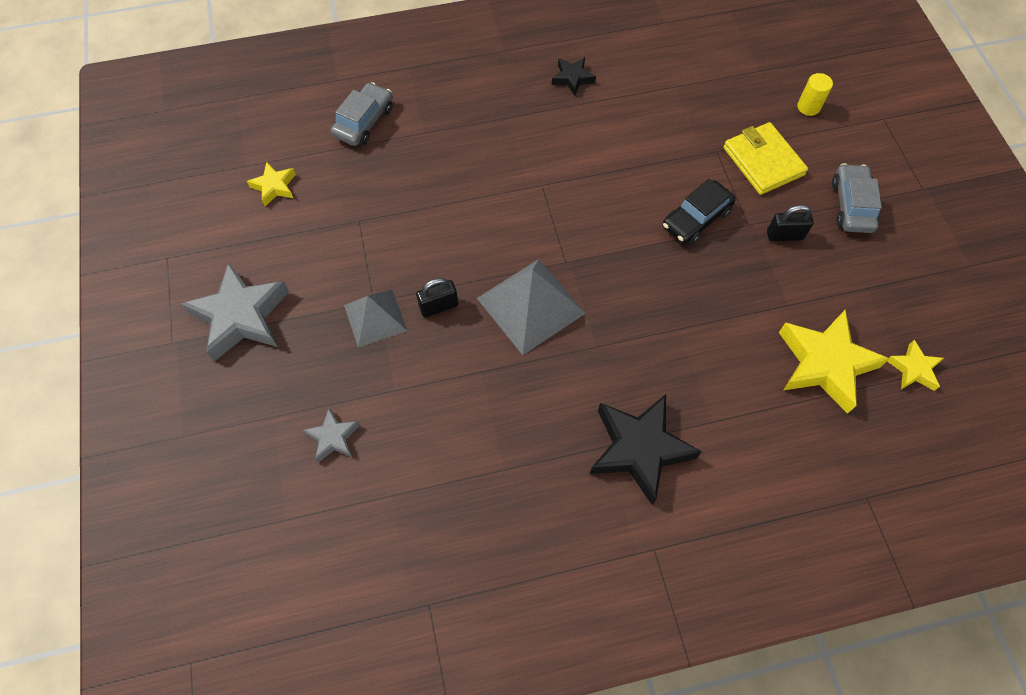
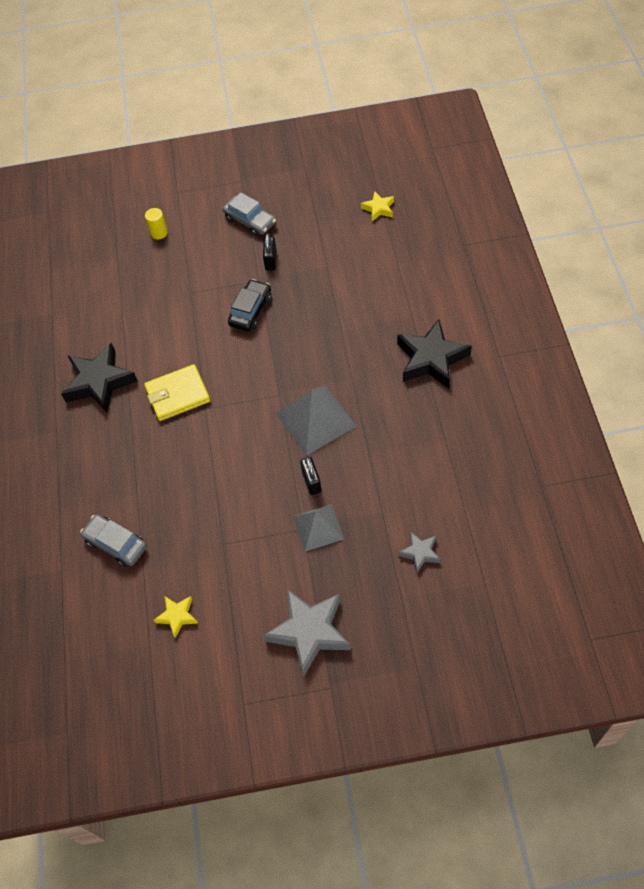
camera: 80 degrees left, 5 degrees down
(572, 78) = (99, 382): black star -> black star, size x1.97
(696, 219) = (250, 311): black car -> black car turned 120 degrees counterclockwise
(763, 161) = (204, 265): yellow wallet -> yellow wallet (177, 395)
(824, 364) = (372, 252): yellow star -> none
(851, 205) = (250, 221): grey car -> grey car turned 150 degrees counterclockwise

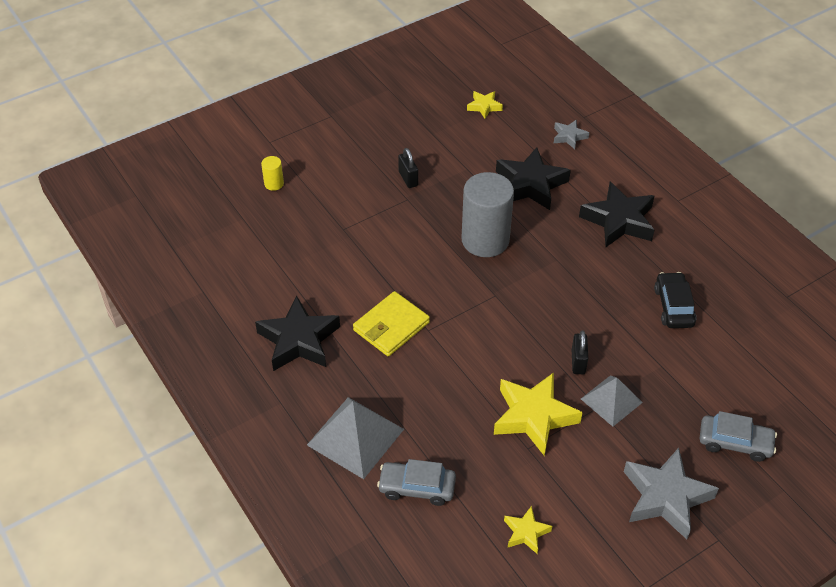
camera: 30 degrees left, 10 degrees down
(244, 517) = (533, 416): none -> yellow star
(250, 221) = (363, 149): grey car -> grey car (735, 442)
(250, 311) = (417, 228): black car -> black car (673, 306)
(301, 340) = (485, 240): none -> grey cylinder
(311, 482) = (578, 362): black padlock -> black padlock turned 45 degrees clockwise
(315, 419) = (545, 305): grey pyramid -> grey pyramid (355, 437)
(373, 298) = (530, 184): none -> black star
(420, 553) = (720, 390): grey star -> grey star (569, 137)

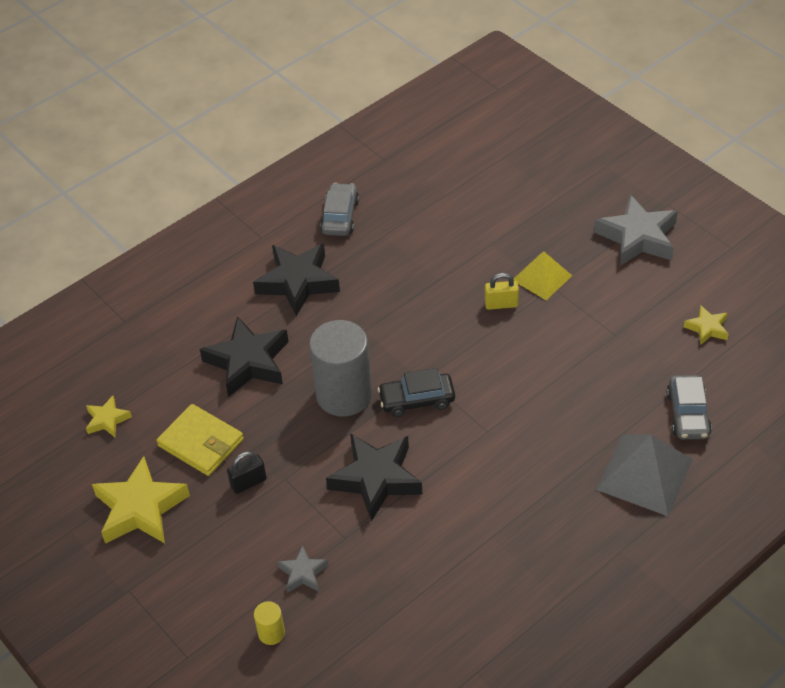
camera: 95 degrees left, 0 degrees up
(298, 340) = (530, 551): black star -> black star (376, 479)
(391, 326) = (489, 465): yellow wallet -> yellow wallet (201, 443)
(533, 416) = (577, 333): yellow star -> yellow star (140, 508)
(569, 137) = (162, 333): grey star -> grey star (303, 573)
(578, 362) = (501, 304): black padlock -> yellow padlock
(611, 400) = (542, 277): grey pyramid -> yellow pyramid
(673, 306) = (413, 237): black car -> black car (417, 400)
(735, 442) = (566, 194): grey car -> grey car (340, 216)

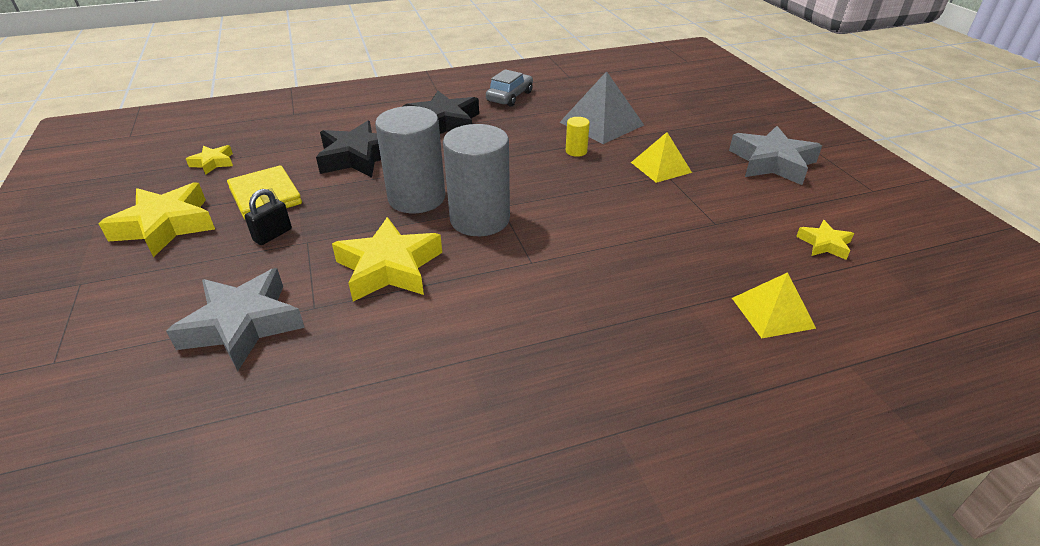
camera: 20 degrees right, 10 degrees down
(248, 483) = (273, 235): black padlock -> black padlock turned 45 degrees counterclockwise
(271, 633) = (154, 371): yellow cylinder -> yellow cylinder (576, 151)
(303, 573) = (243, 325): grey star -> grey star, size x1.97
(376, 479) = (389, 268): black star -> yellow star
(417, 400) = (480, 219): black car -> grey cylinder
(501, 304) = (610, 175): yellow padlock -> none
(644, 474) = (691, 356): grey pyramid -> grey pyramid (601, 123)
(688, 414) = (772, 312): grey car -> yellow pyramid

